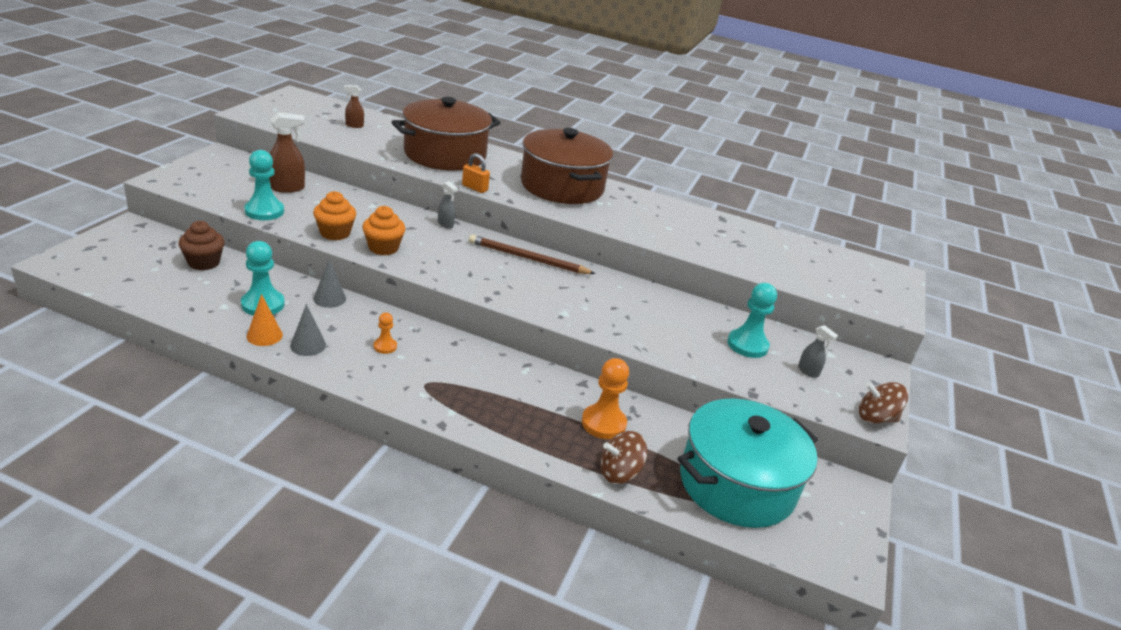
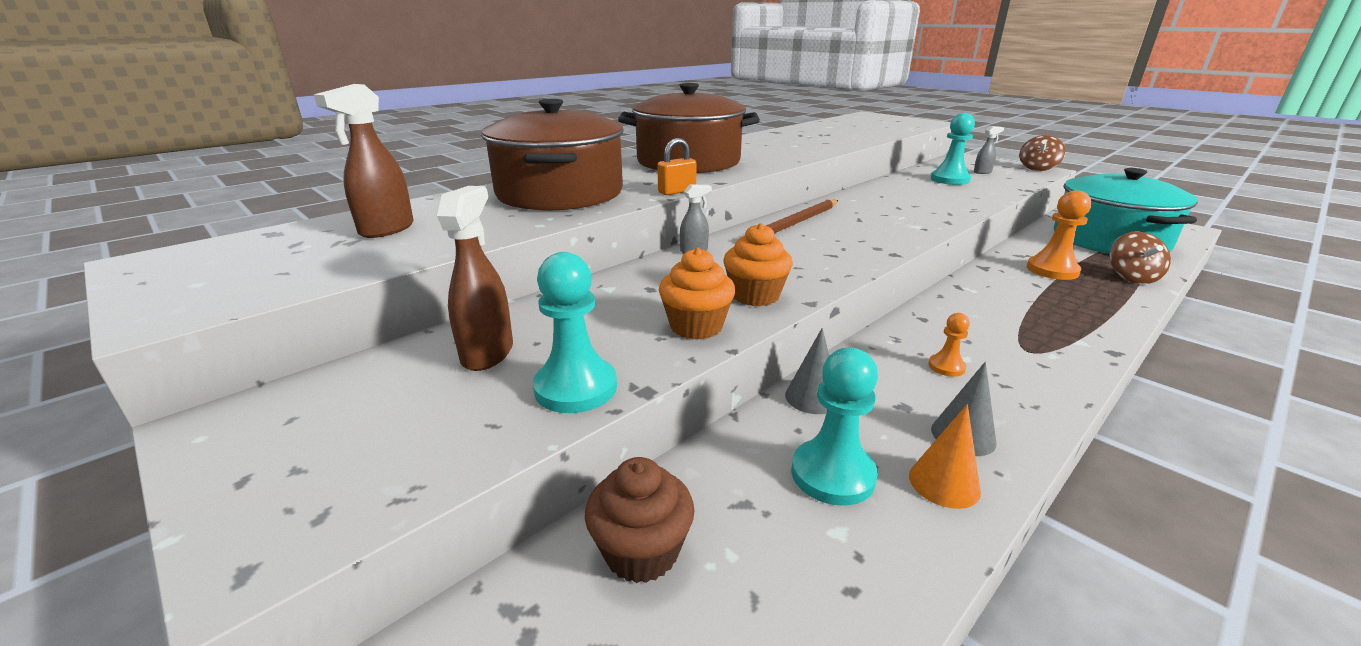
camera: 60 degrees left, 5 degrees down
(354, 125) = (386, 230): brown spray bottle -> brown spray bottle, size x1.73

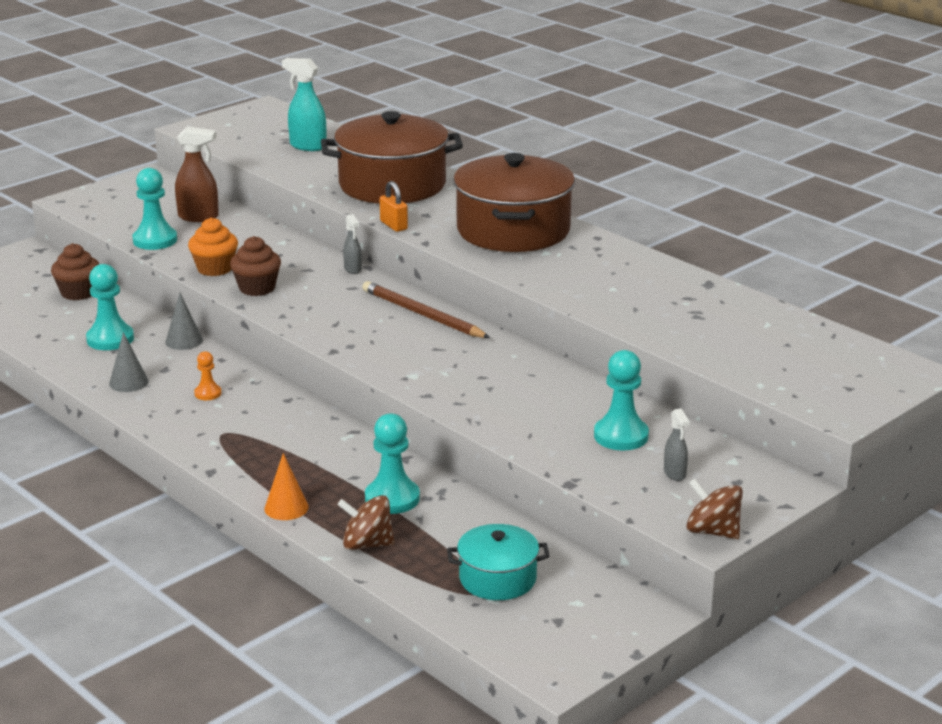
camera: 90 degrees right, 0 degrees up
(386, 230) = (307, 146): brown spray bottle -> turquoise spray bottle
(755, 296) = (257, 288): orange cupcake -> brown cupcake
(944, 483) = (92, 368): orange cone -> orange cone (286, 508)
(1052, 270) = (392, 498): orange pawn -> turquoise pawn
(1109, 240) = (497, 579): turquoise pot -> turquoise pot, size x0.53

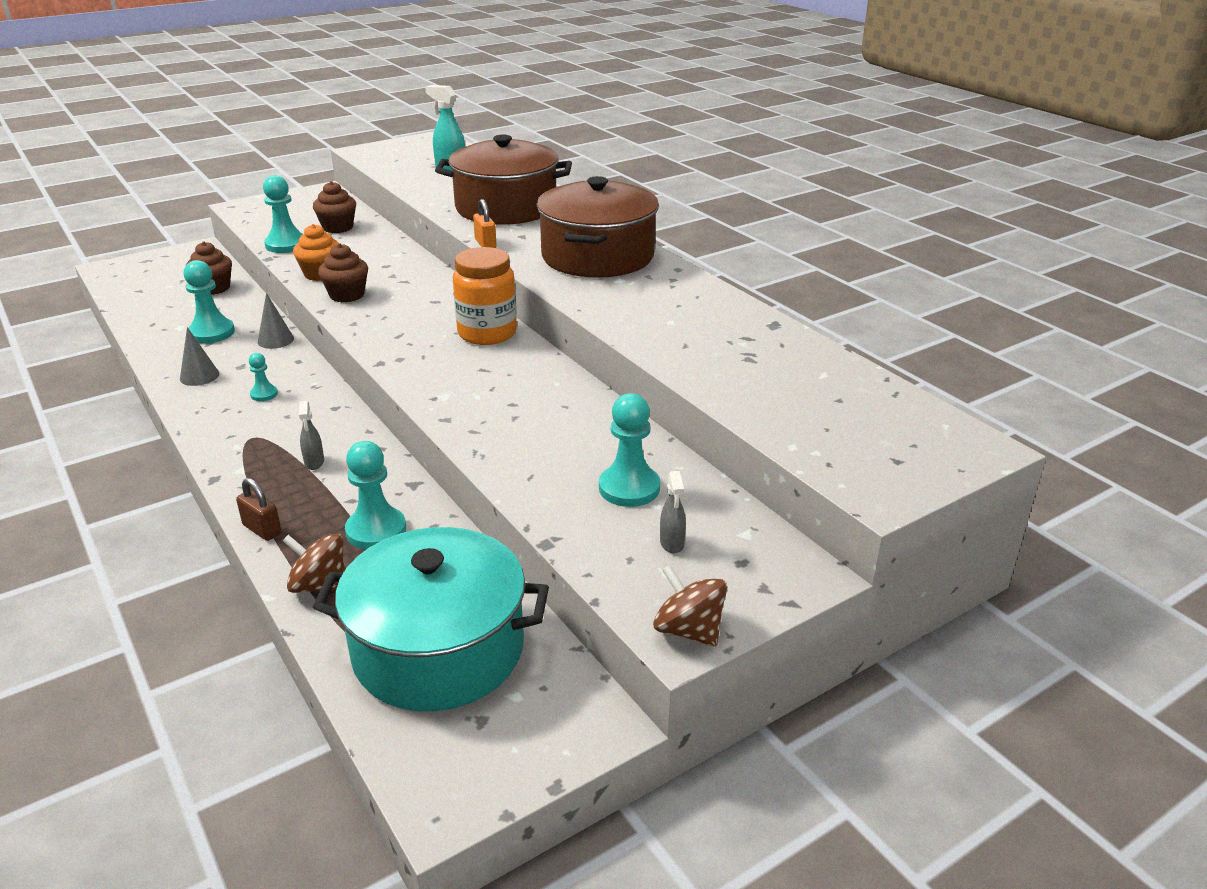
camera: 10 degrees right, 5 degrees up
(199, 217) = (338, 227): brown spray bottle -> brown cupcake
(208, 393) = (264, 394): orange pawn -> turquoise pawn
(286, 508) = (262, 529): orange cone -> brown padlock
(353, 269) = (446, 284): grey spray bottle -> grey spray bottle (314, 462)
(422, 315) = (487, 333): brown pencil -> orange jar
(497, 579) = (438, 650): turquoise pot -> turquoise pot, size x1.89

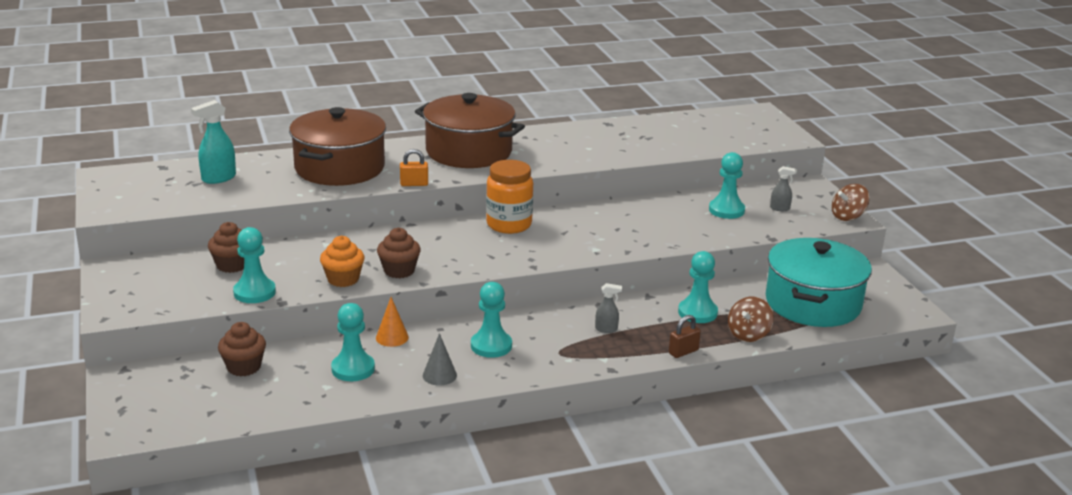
camera: 75 degrees left, 5 degrees down
(264, 394) = (491, 346): turquoise pawn -> turquoise pawn, size x1.84
(275, 340) = (392, 337): grey cone -> orange cone

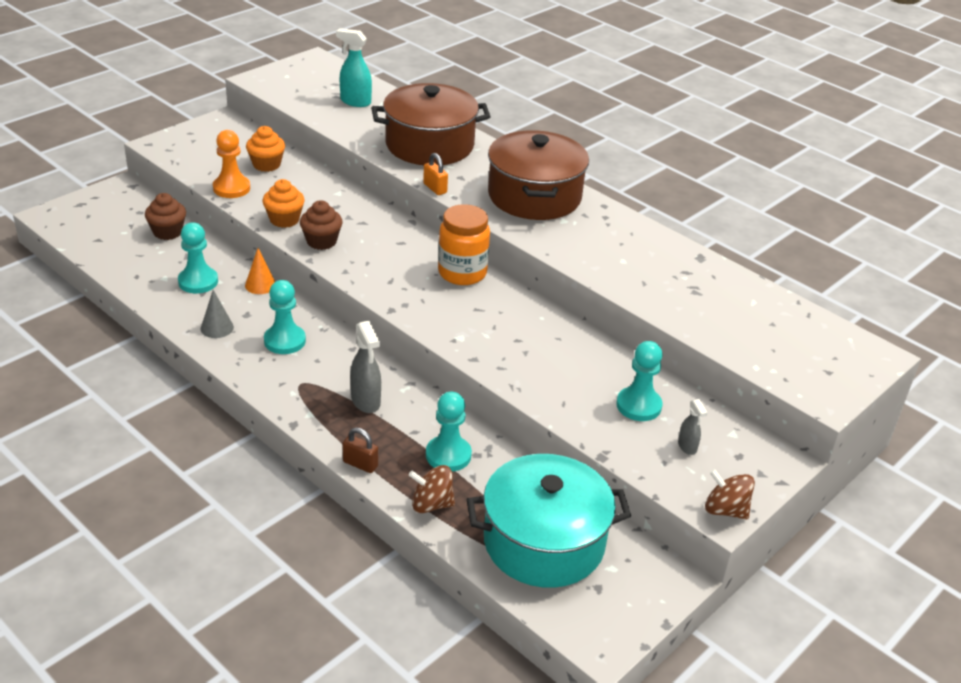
camera: 60 degrees right, 10 degrees up
(232, 265) = (266, 165): brown cupcake -> orange cupcake
(254, 292) = (231, 188): turquoise pawn -> orange pawn
(606, 329) = (366, 401): grey spray bottle -> grey spray bottle, size x1.73

